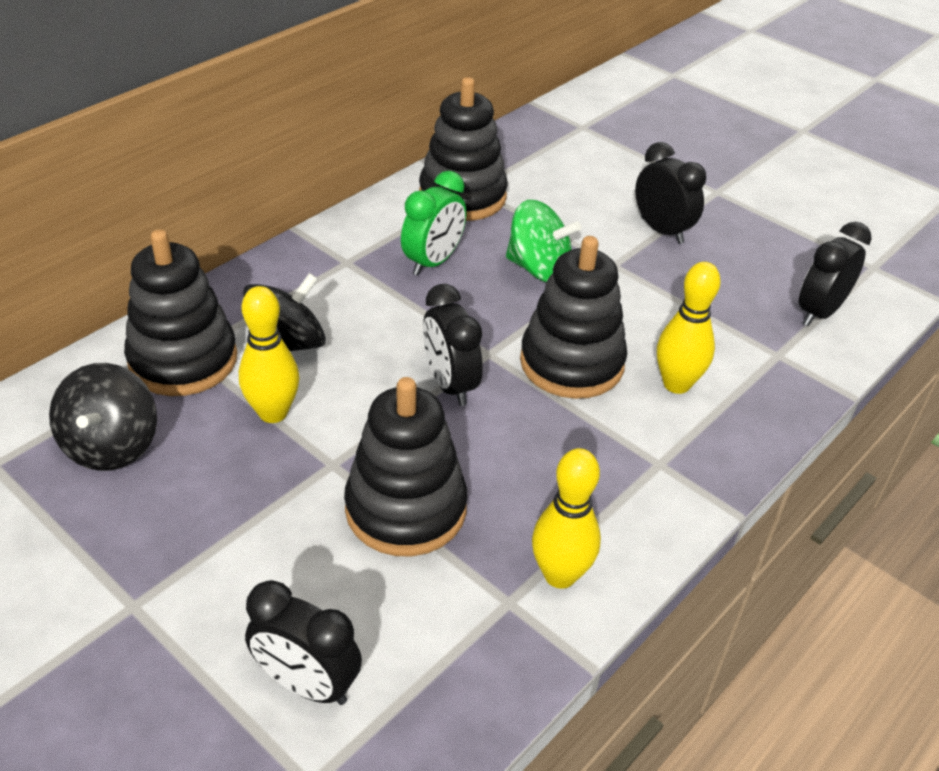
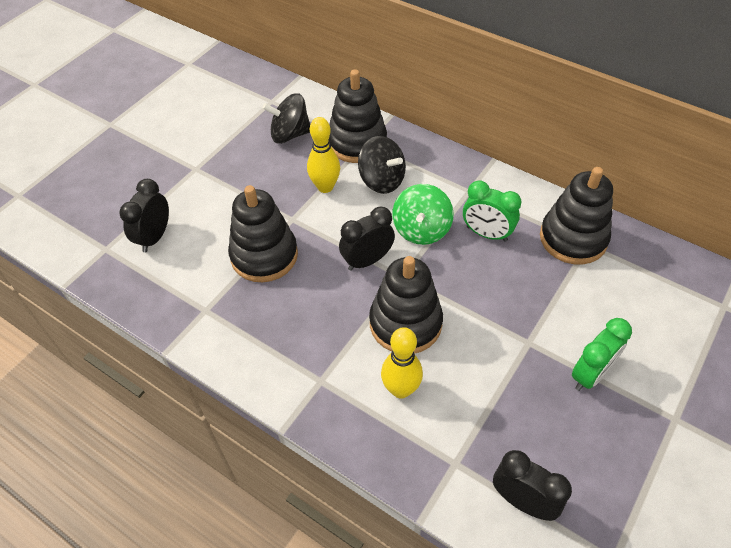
camera: 85 degrees right, 10 degrees up
(539, 269) = (503, 294): green spinning top -> green spinning top (421, 229)
(560, 575) = (225, 332): yellow bowling pin -> none
(662, 230) = (590, 374): black clock -> green clock

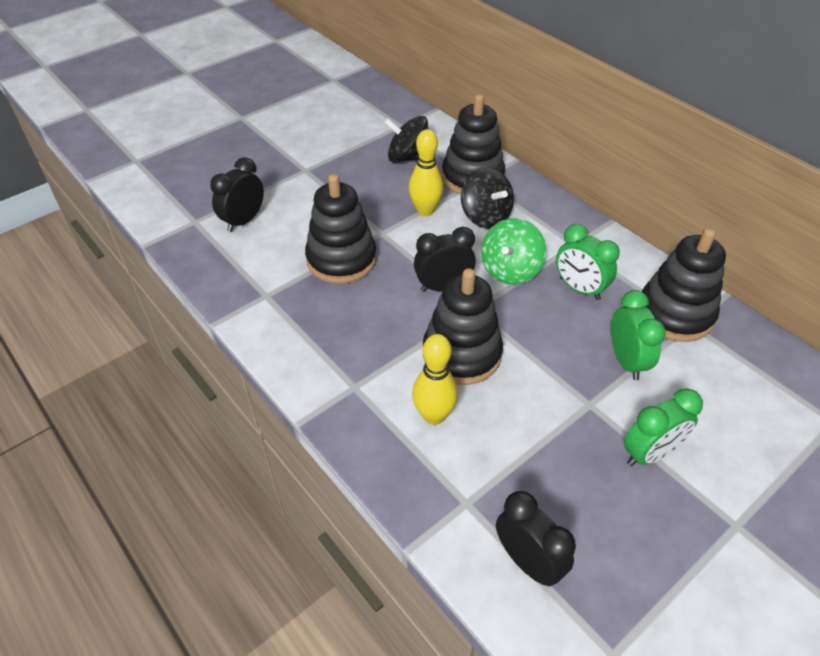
camera: 15 degrees right, 5 degrees down
(546, 294) = (626, 361): none -> green clock

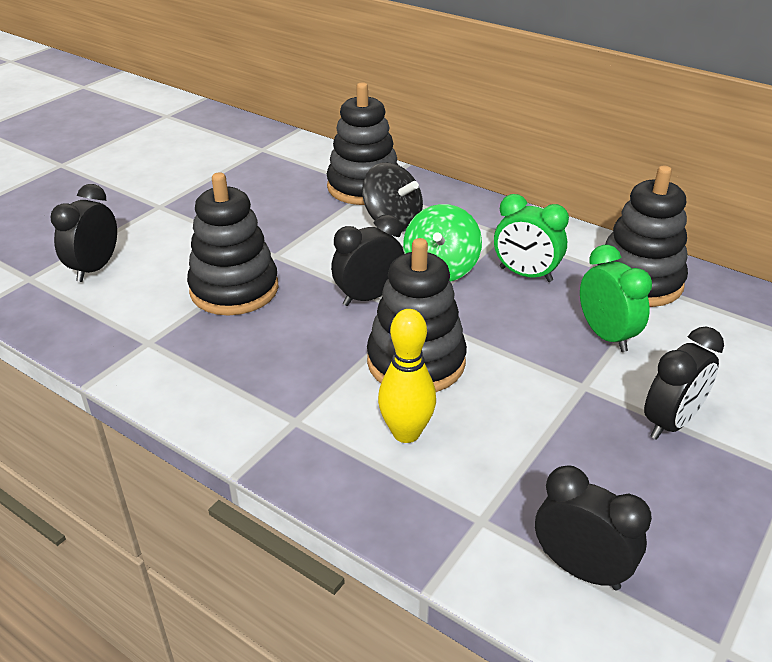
camera: 15 degrees left, 10 degrees down
(407, 157) = (281, 178): black spinning top -> none
(425, 211) = (320, 226): yellow bowling pin -> none
(649, 453) = (671, 422): green clock -> black clock

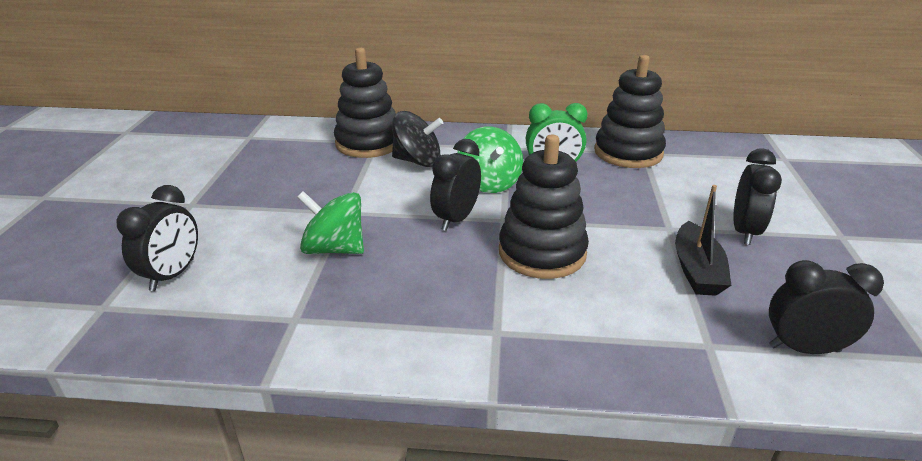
camera: 30 degrees left, 5 degrees down
(95, 268) = (173, 275): black clock -> black clock turned 150 degrees counterclockwise
(234, 289) = (334, 249): black stacking toy -> green spinning top
(406, 433) = (590, 306): yellow bowling pin -> none
(559, 442) = (697, 270): none -> black boat
(606, 335) = (647, 191): green clock -> none

